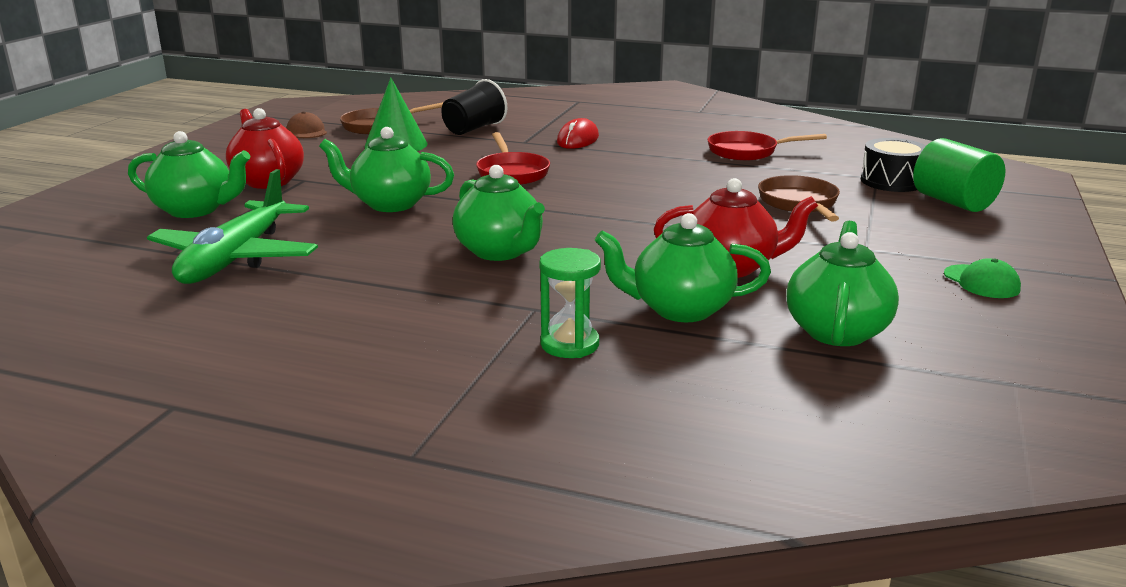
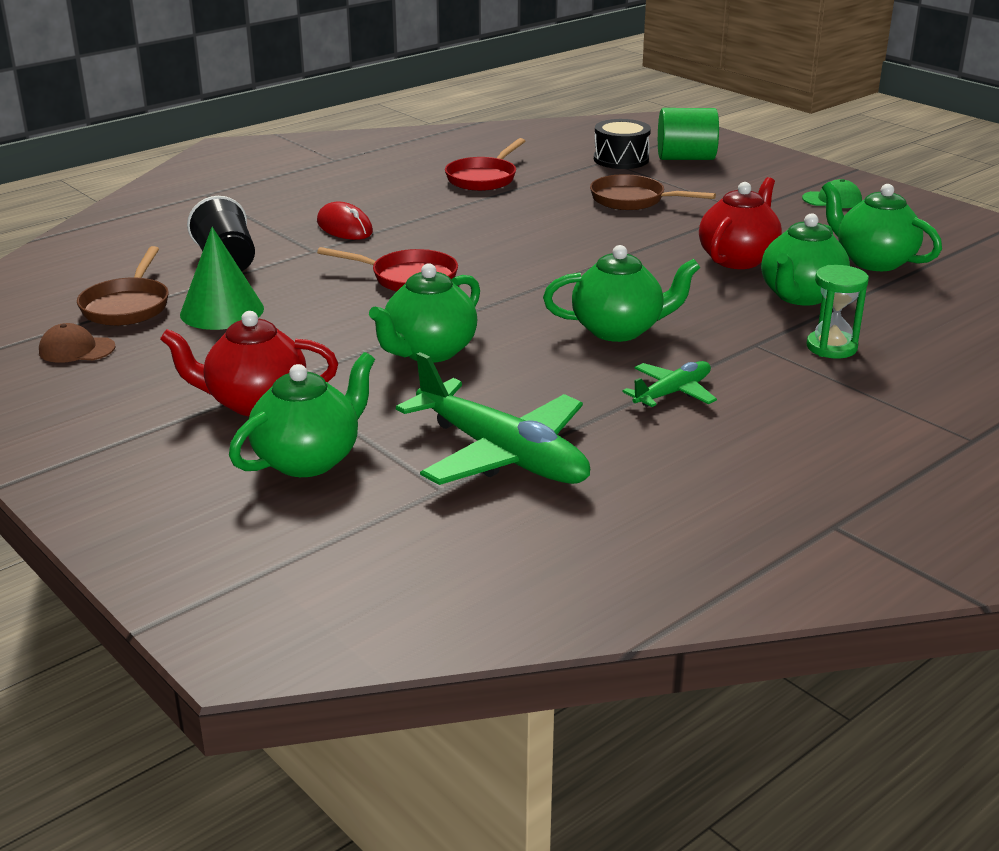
camera: 60 degrees left, 5 degrees up
(393, 293) = (672, 393): none -> green plane

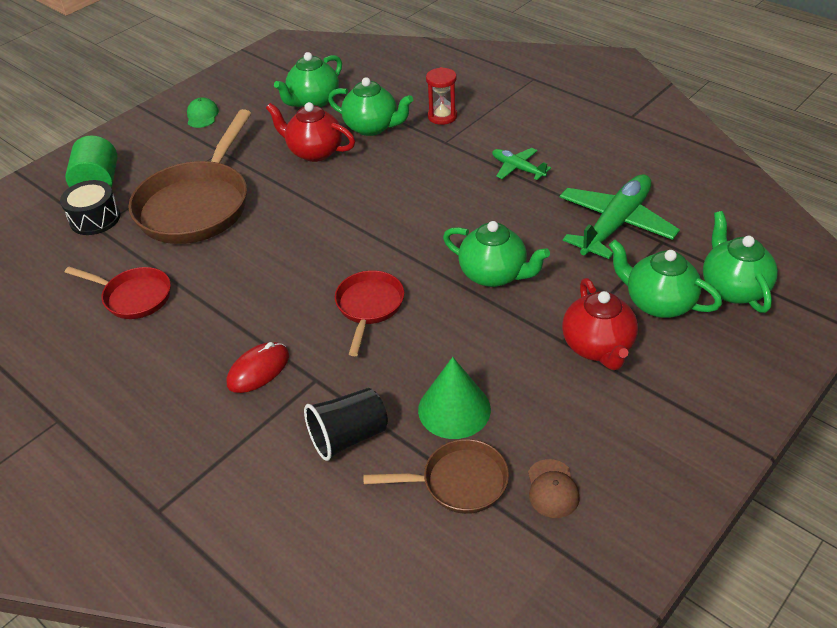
camera: 95 degrees left, 15 degrees up
(618, 330) = (438, 194): green teapot -> green teapot (733, 288)
(632, 200) = (197, 205): brown pan -> brown pan, size x1.89
(831, 347) = (442, 116): green hourglass -> red hourglass

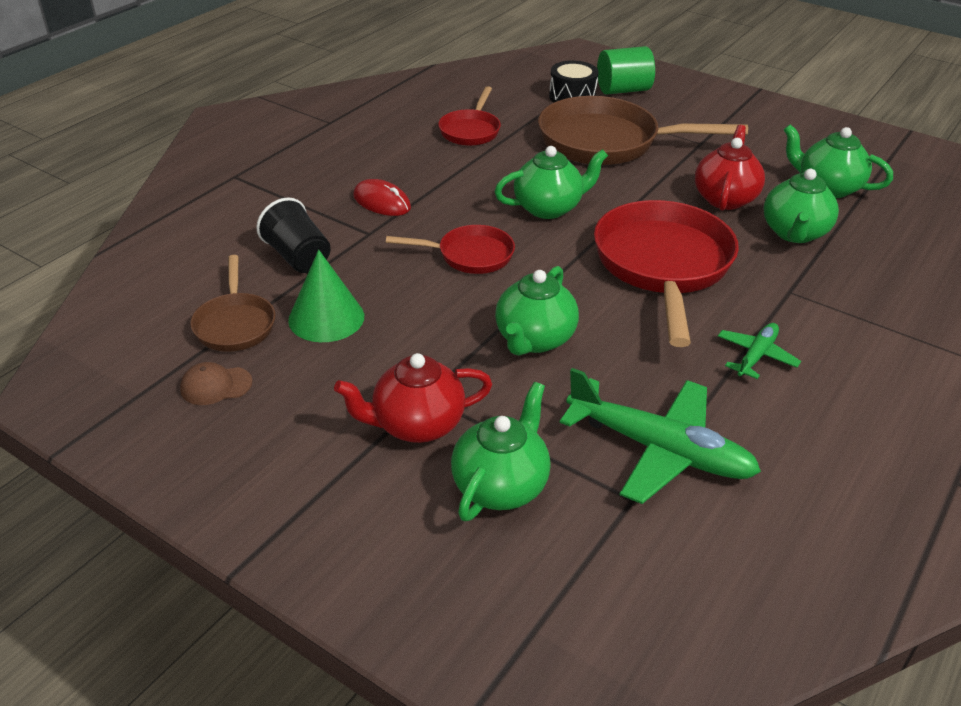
camera: 80 degrees right, 5 degrees down
(202, 115) = (760, 124): green cap -> none
(404, 196) = (663, 265): none -> red pan
(442, 116) = (848, 286): red hourglass -> none
(733, 288) = (541, 573): green teapot -> green teapot (548, 208)

